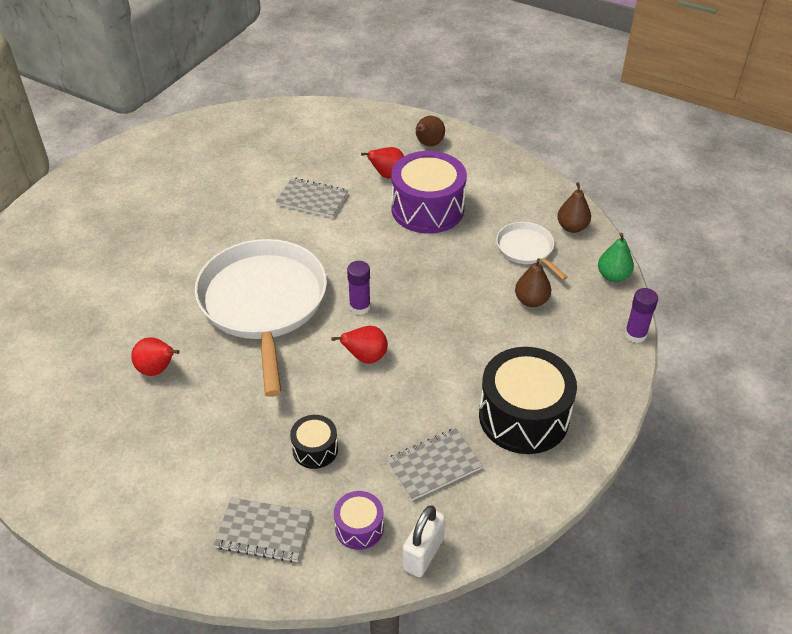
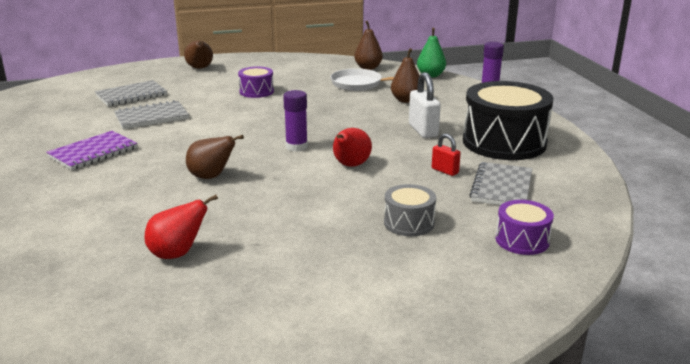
camera: 45 degrees left, 20 degrees down
(229, 223) = (93, 152): none -> purple notebook
(263, 303) = (211, 177): white pan -> brown pear
(264, 531) = (464, 284): grey notebook -> grey notebook (131, 95)
(315, 449) = (409, 223): black drum -> grey drum
(387, 175) = (194, 88): red pear -> none
(421, 415) = (445, 171): none -> red padlock
(423, 554) = (585, 227): white padlock -> white padlock (423, 131)
(427, 209) = (256, 91): purple drum -> purple drum, size x0.49

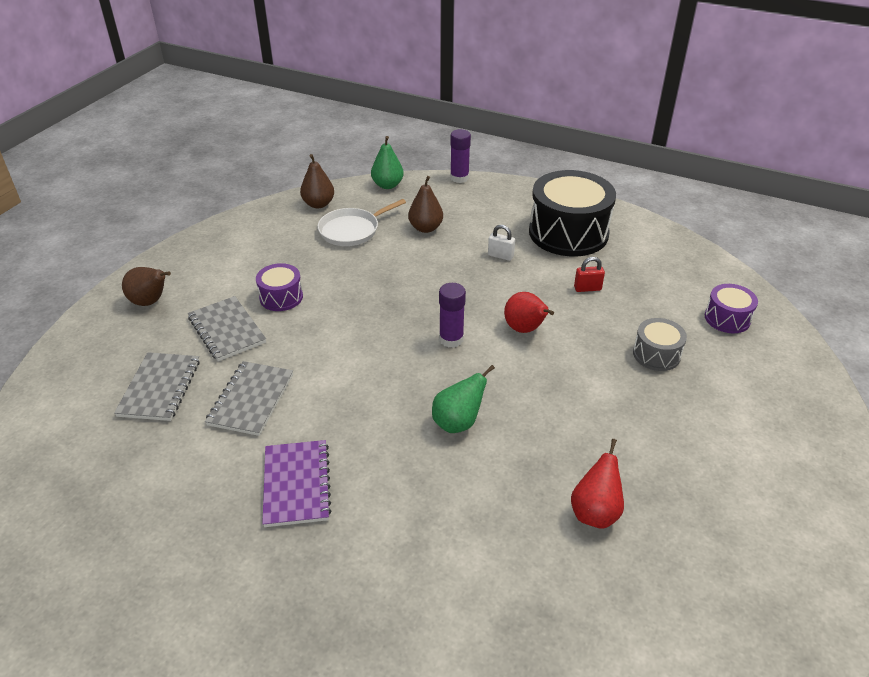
camera: 50 degrees left, 15 degrees up
(211, 177) = (458, 422): brown pear -> green pear
(423, 131) = (500, 256): white padlock -> white padlock, size x0.59
(501, 187) = (641, 279): grey notebook -> grey notebook (227, 330)

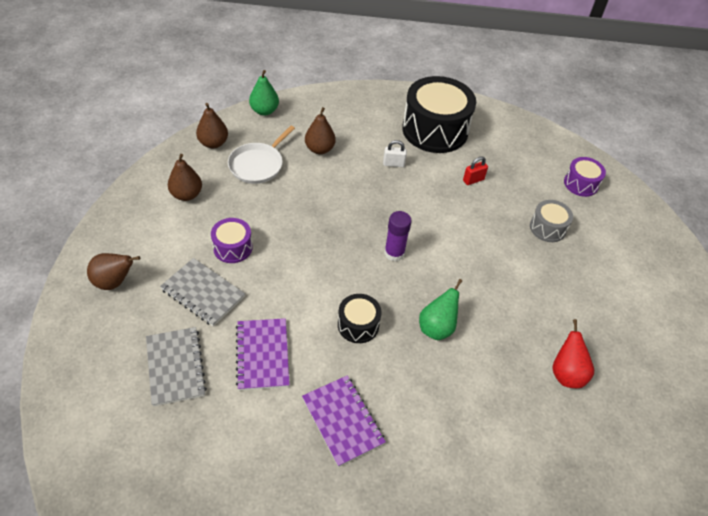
camera: 25 degrees left, 10 degrees up
(251, 399) = (262, 355): grey notebook -> purple notebook
(265, 243) = (186, 195): none -> brown pear
(369, 397) = (358, 325): none -> black drum
(459, 178) = (322, 91): purple glue stick -> none
(525, 329) = (445, 229): red pear -> none

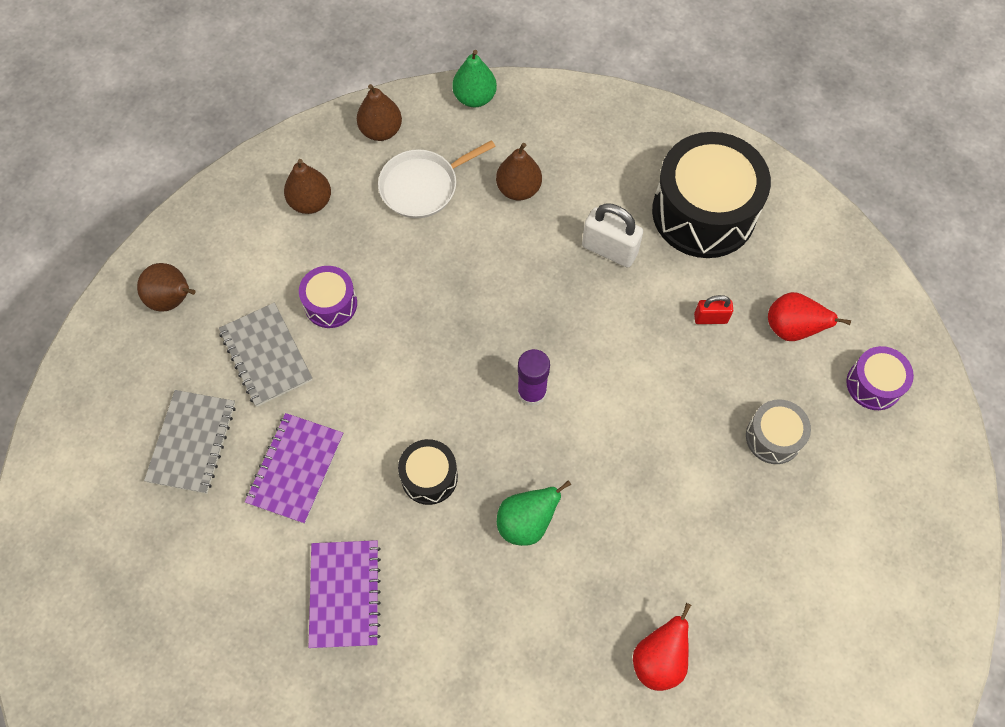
camera: 30 degrees right, 15 degrees up
(393, 164) = (609, 250): white padlock -> white padlock, size x1.69
(520, 171) = (792, 329): none -> red pear

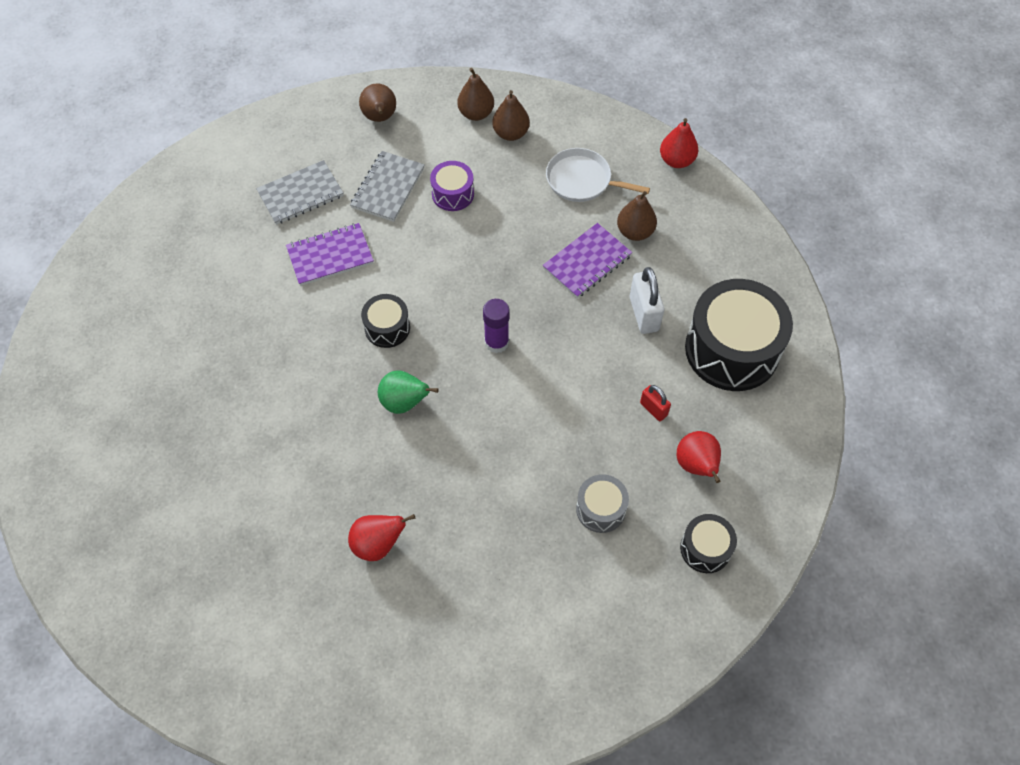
camera: 50 degrees right, 5 degrees down
(345, 594) = (274, 338): purple notebook -> purple notebook (587, 262)
(381, 130) = (598, 131): brown pear -> brown pear (476, 113)
(474, 98) = (676, 160): green pear -> red pear
(873, 384) = (705, 548): purple drum -> black drum

